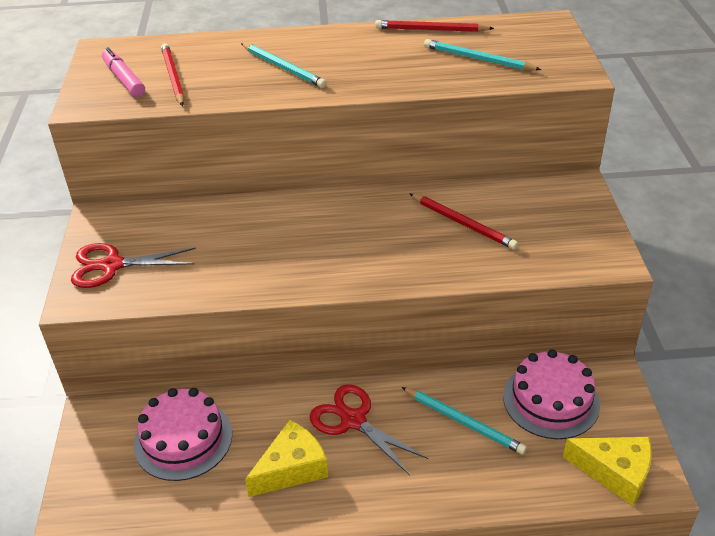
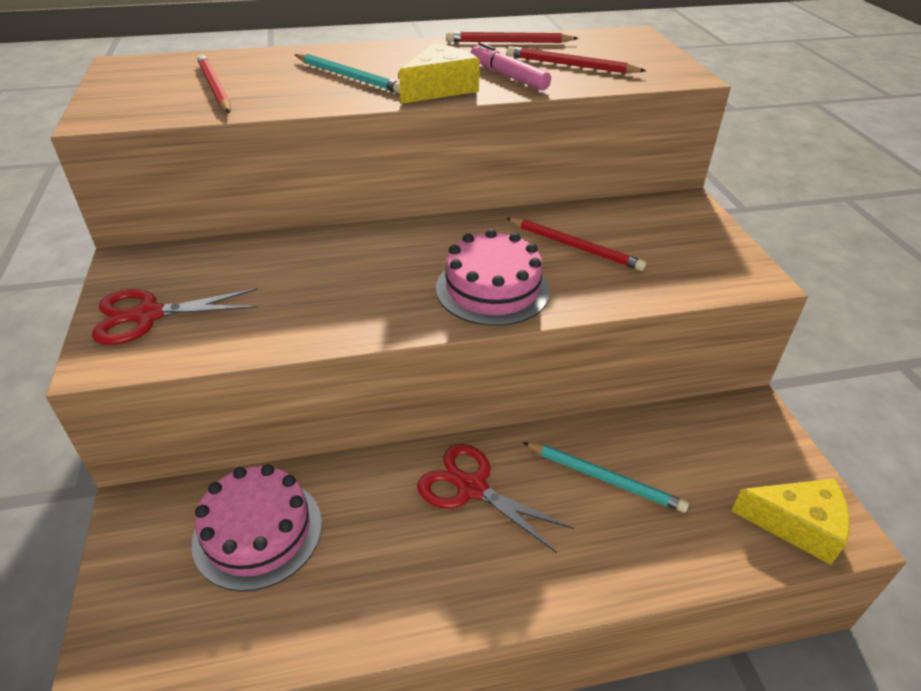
camera: 10 degrees left, 0 degrees up
(124, 79) = (152, 91): pink marker -> pink marker (508, 76)
(292, 468) = (405, 558): yellow cheese -> yellow cheese (440, 88)
(478, 59) = (570, 65): turquoise pencil -> red pencil
(551, 400) = (697, 444): pink cake -> pink cake (492, 289)

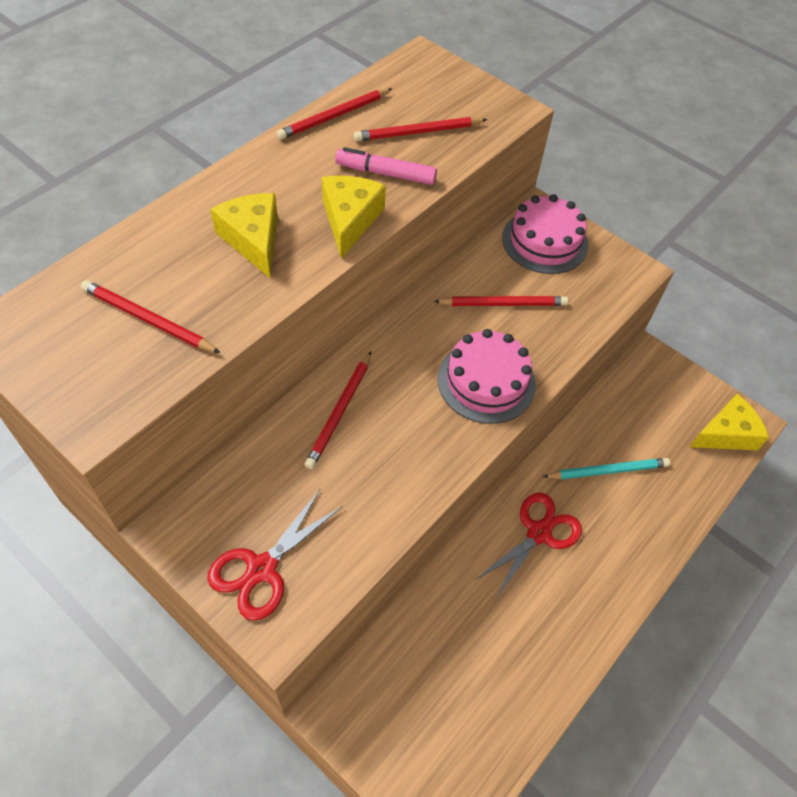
camera: 40 degrees left, 15 degrees up
(258, 532) = (437, 663): pink cake -> pink cake (544, 241)
(338, 253) = (340, 412): none -> red pencil
(349, 76) = (253, 240): turquoise pencil -> yellow cheese
(472, 488) = (538, 533): red scissors -> red scissors turned 135 degrees clockwise

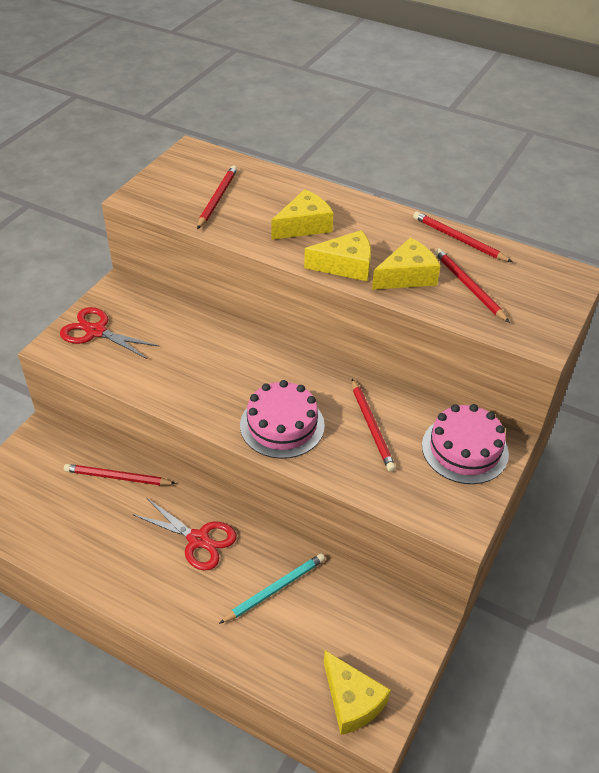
camera: 80 degrees right, 10 degrees down
(340, 412) = (227, 345): red pencil -> red pencil (117, 477)
(385, 173) = (407, 276): pink marker -> yellow cheese
(608, 470) = (275, 589): turquoise pencil -> turquoise pencil turned 105 degrees counterclockwise

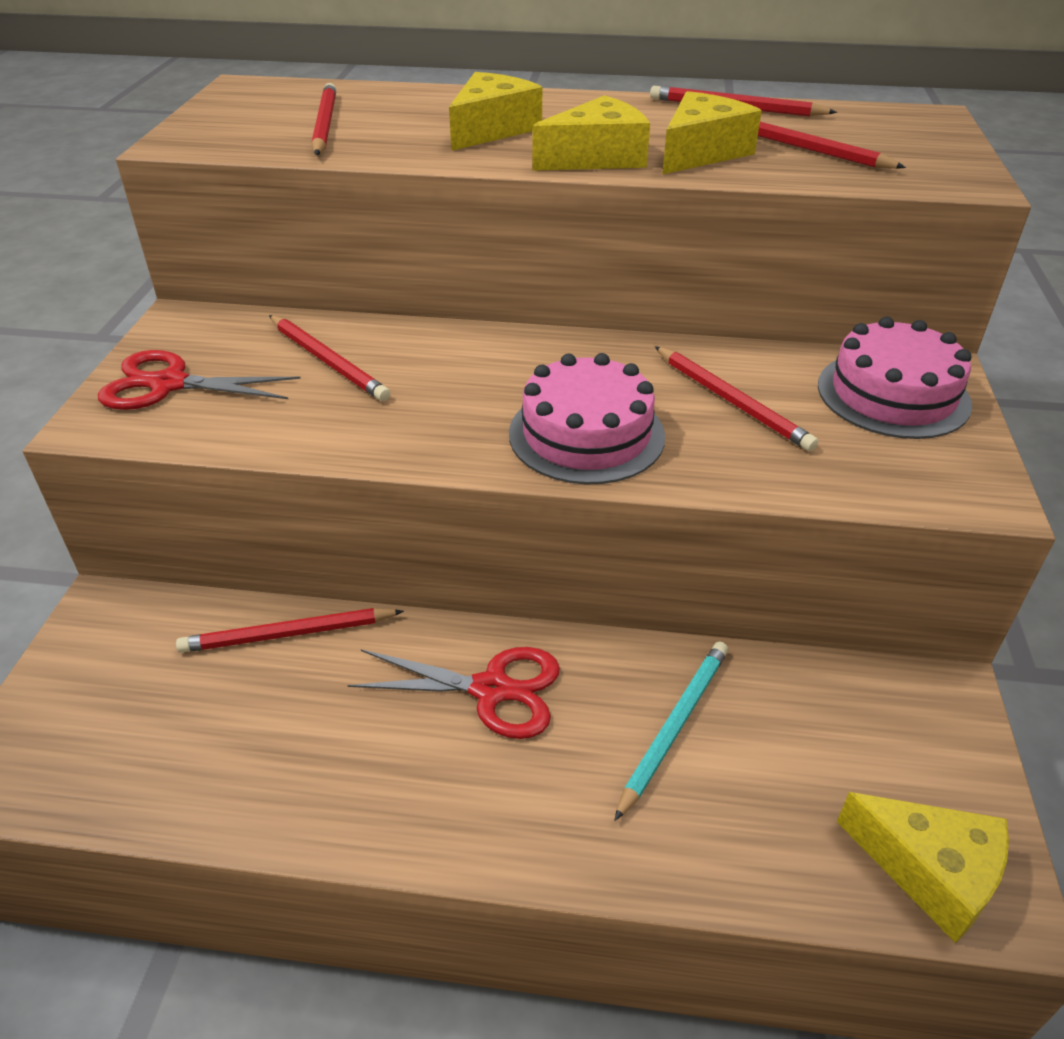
camera: 20 degrees left, 5 degrees down
(178, 338) = (328, 361): none -> red pencil

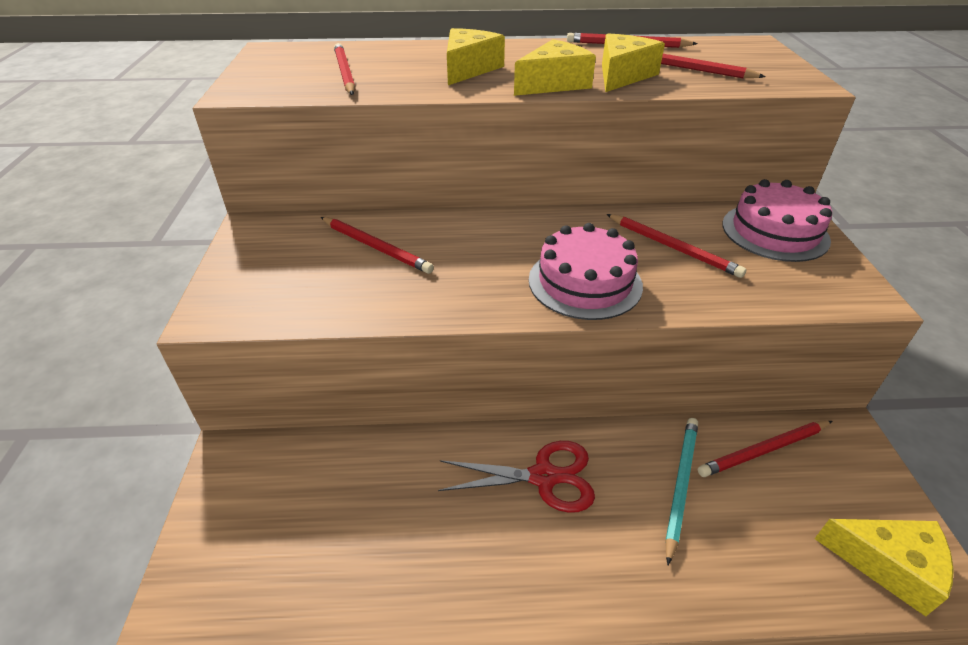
camera: 10 degrees left, 0 degrees up
(169, 384) = (259, 277): red scissors -> none
(288, 634) = (380, 456): red pencil -> red pencil (764, 450)

